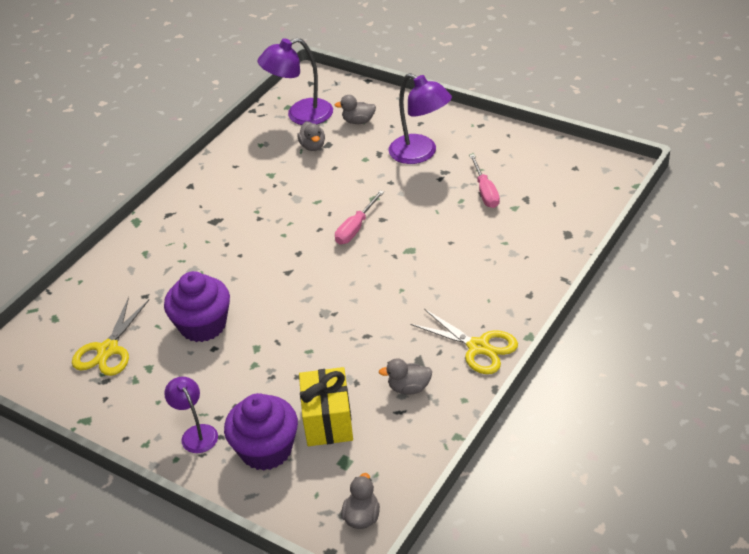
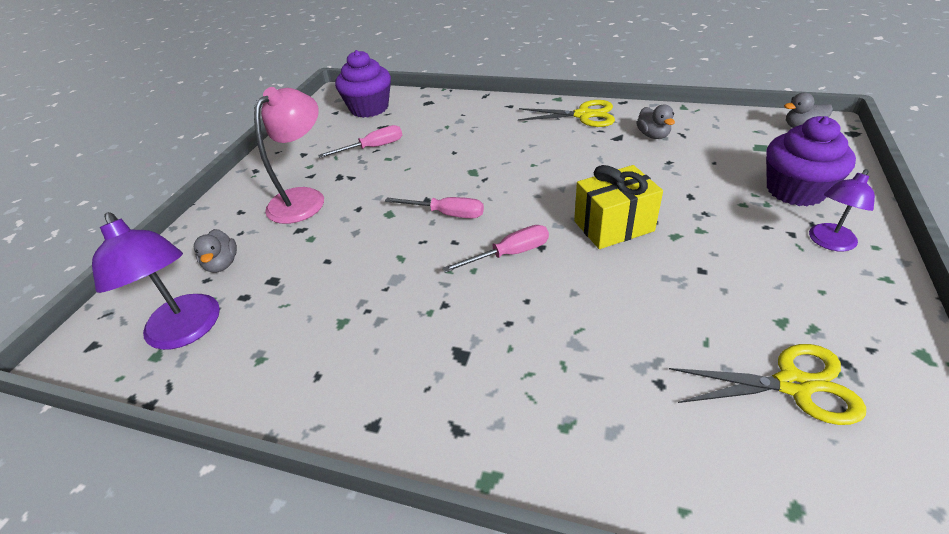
camera: 105 degrees left, 0 degrees up
(203, 325) = (673, 293): purple cupcake -> purple cupcake (369, 108)
(289, 254) = (509, 254): none -> pink screwdriver
(313, 146) = (275, 294): grey duck -> none
(328, 421) = (727, 165): yellow gift -> yellow gift (613, 226)
(420, 154) = (304, 198): purple lamp -> pink lamp
(478, 347) = (583, 115): yellow scissors -> yellow scissors turned 75 degrees clockwise

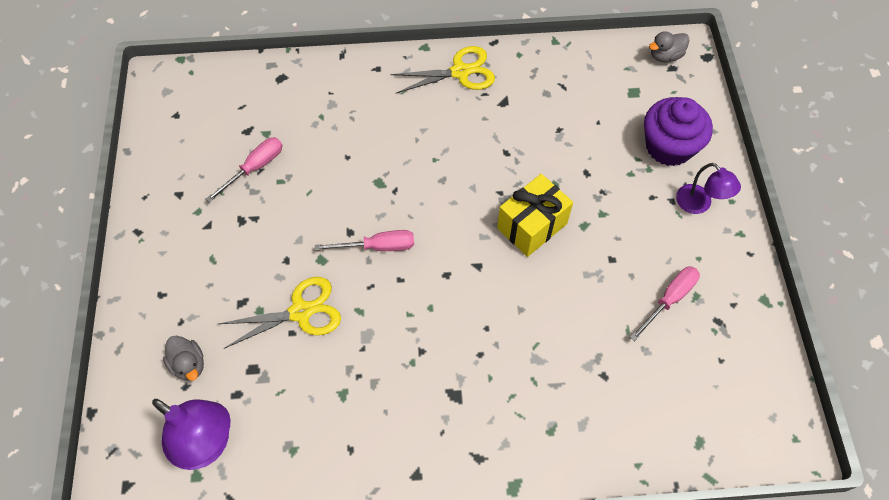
camera: 25 degrees left, 20 degrees up
(304, 198) = (221, 260): pink lamp -> none
(369, 108) = (214, 100): purple cupcake -> none
(509, 254) = (454, 281): pink screwdriver -> pink screwdriver (669, 299)
(653, 135) = (536, 92): grey duck -> none
(793, 385) = (688, 350): yellow scissors -> yellow scissors (301, 312)
(828, 242) = (699, 204): purple lamp -> purple lamp turned 60 degrees counterclockwise

